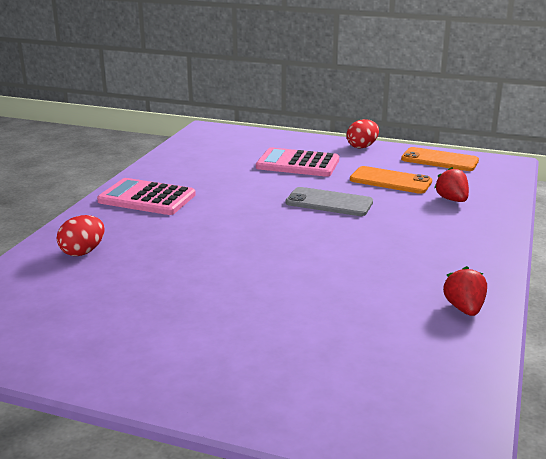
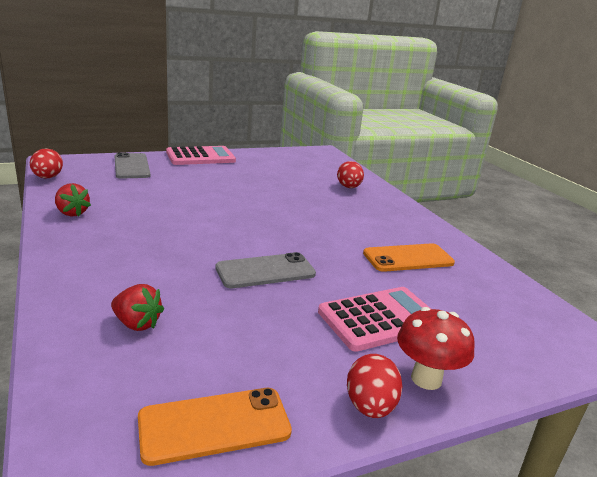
camera: 135 degrees right, 0 degrees up
(147, 198) = (403, 228): pink calculator -> pink calculator (200, 157)
(319, 145) = (426, 379): none -> red mushroom
(322, 392) = (131, 166): none -> grey phone
(390, 181) = (241, 331): orange phone -> orange phone (408, 258)
(480, 399) = (47, 177): none -> red egg

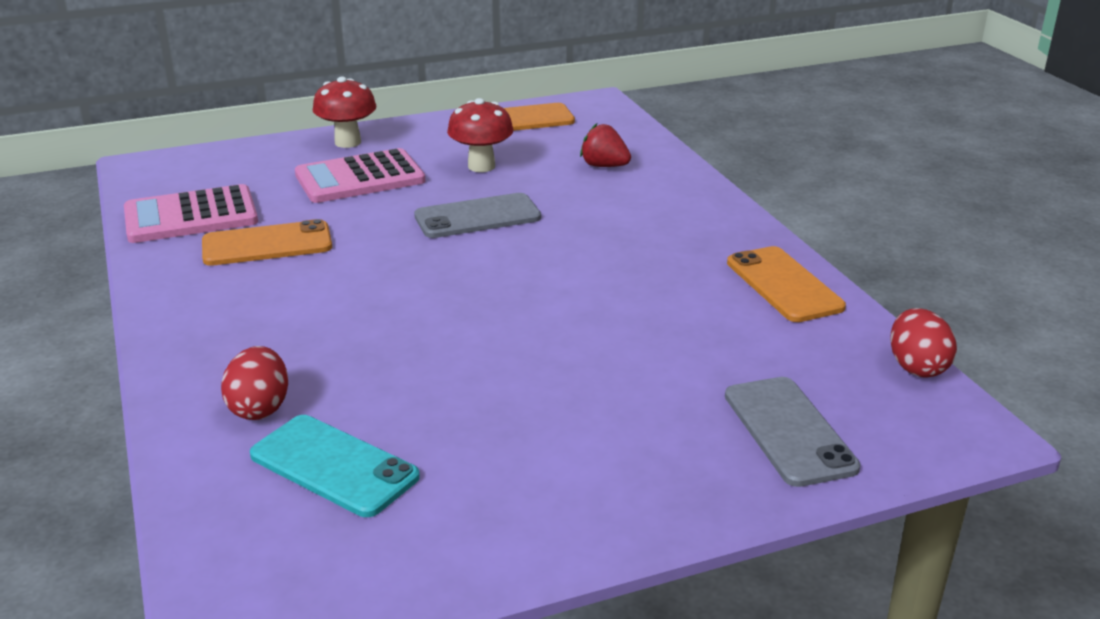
camera: 175 degrees left, 5 degrees up
(72, 213) = (784, 285): red strawberry -> orange phone
(200, 157) = (642, 506): pink calculator -> pink calculator (191, 216)
(266, 330) = (481, 166): none -> red mushroom
(310, 172) = (334, 466): none -> turquoise phone
(370, 406) = (406, 129): red egg -> none

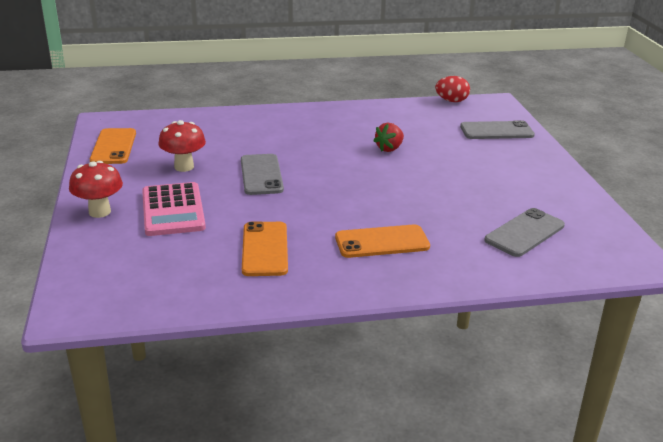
camera: 80 degrees left, 0 degrees up
(191, 216) = (197, 282): pink calculator -> none
(259, 408) = (471, 253): red egg -> none
(334, 466) = (524, 233): turquoise phone -> grey phone
(604, 166) = (211, 131): red strawberry -> red strawberry (389, 149)
(784, 285) = (375, 111): orange phone -> orange phone (382, 242)

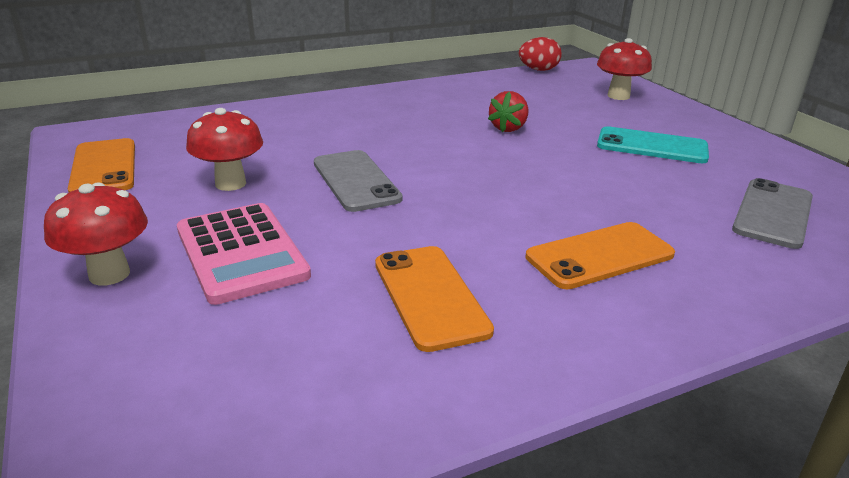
camera: 15 degrees left, 0 degrees up
(484, 175) = (652, 146): none -> turquoise phone
(496, 131) = (618, 96): grey phone -> red mushroom

